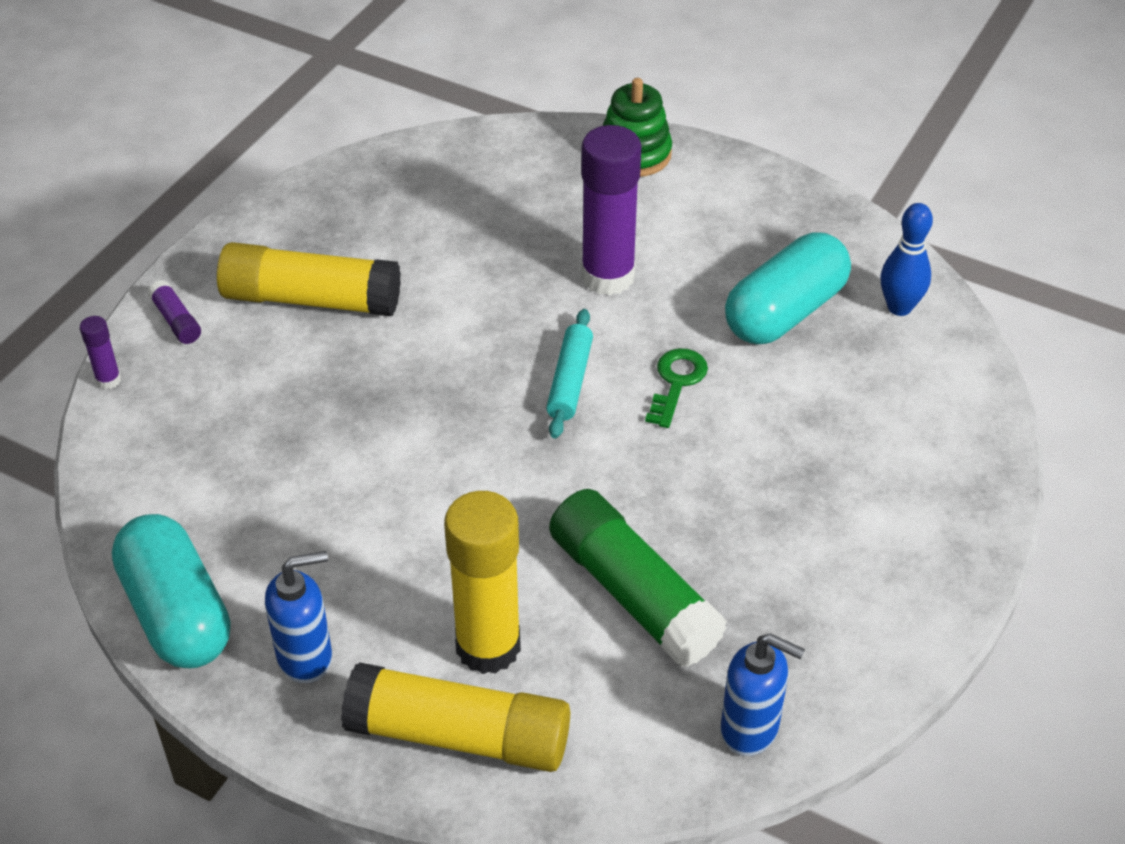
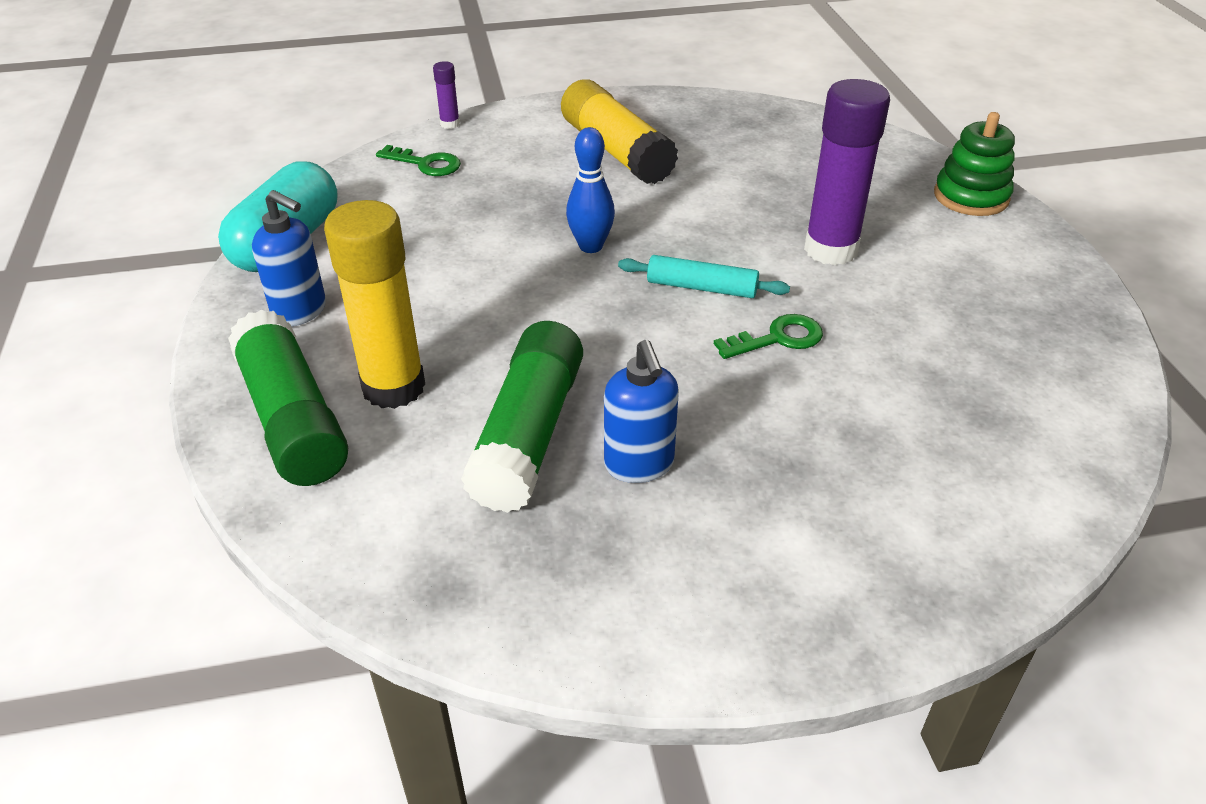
camera: 50 degrees right, 5 degrees down
(161, 439) = (425, 164): none -> green key
(176, 321) = (529, 119): purple glue stick -> none
(459, 735) = (293, 419): yellow glue stick -> green glue stick
(570, 381) = (701, 288): turquoise rolling pin -> turquoise rolling pin turned 45 degrees clockwise
(750, 729) = (454, 587): blue soap dispenser -> blue soap dispenser (639, 465)
(785, 312) = (943, 355): turquoise capsule -> none
(899, 307) = (1062, 418): blue bowling pin -> blue bowling pin (590, 246)

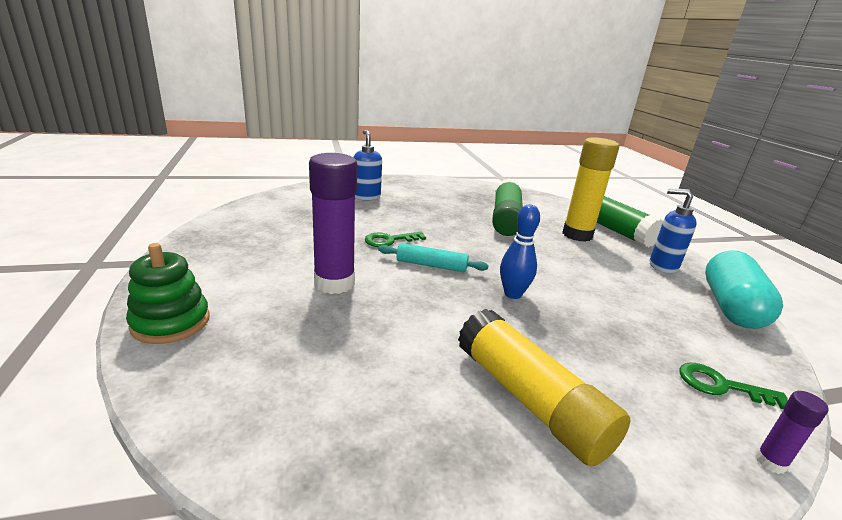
camera: 175 degrees right, 15 degrees down
(639, 465) = (457, 209): blue soap dispenser -> blue soap dispenser (366, 197)

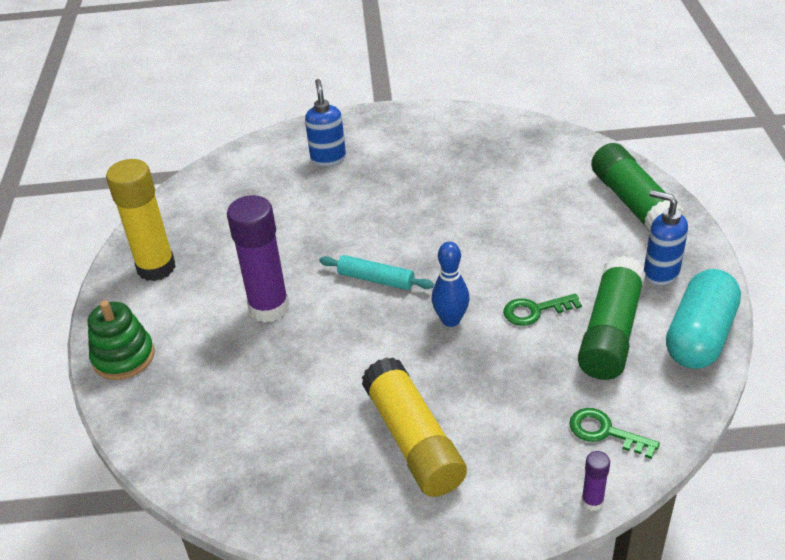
camera: 15 degrees right, 15 degrees up
(390, 240) = (339, 240): green key -> green key (535, 311)
(506, 219) = (498, 192): green glue stick -> green glue stick (610, 332)
(577, 235) = (580, 219): yellow glue stick -> yellow glue stick (156, 268)

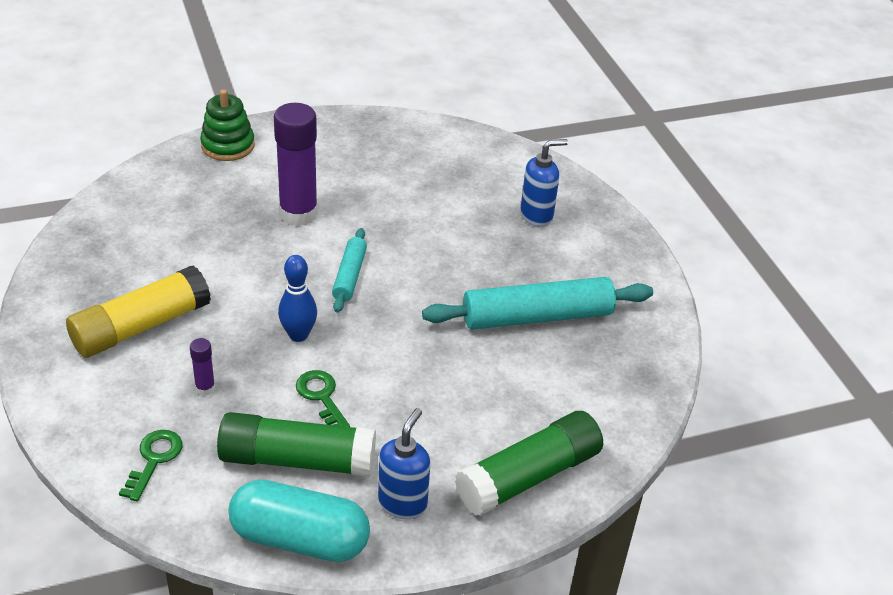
camera: 70 degrees right, 0 degrees up
(156, 268) = (340, 139): yellow glue stick -> none
(457, 176) = (537, 316): none -> turquoise rolling pin
(592, 501) = (69, 453): purple glue stick -> purple glue stick (205, 388)

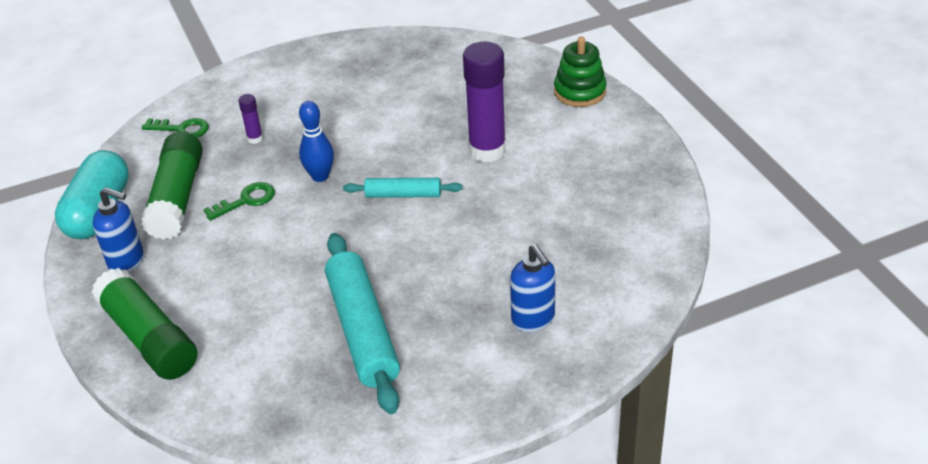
camera: 90 degrees right, 0 degrees up
(141, 327) = (322, 95): yellow glue stick -> none

